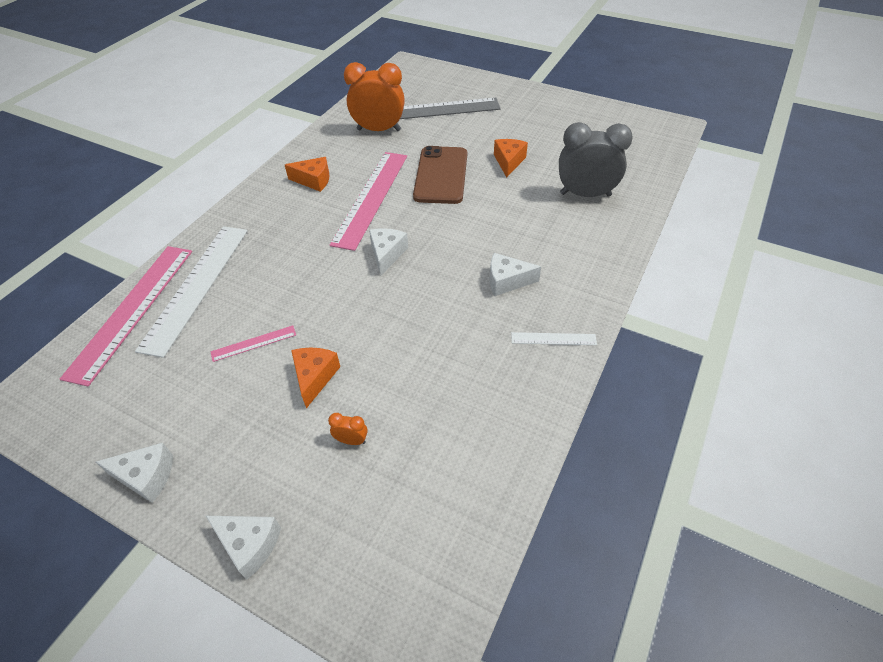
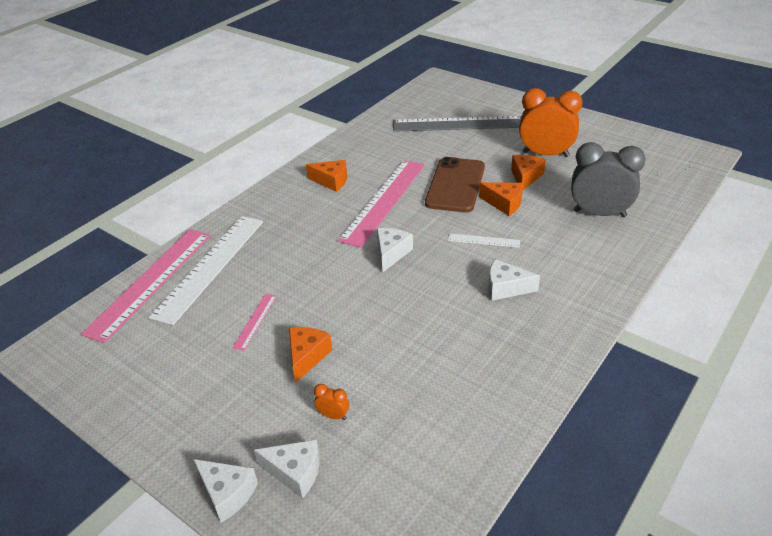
camera: 10 degrees right, 10 degrees down
(146, 477) = (144, 425): white cheese -> white cheese (295, 472)
(254, 343) = (255, 321): pink ruler -> pink ruler turned 60 degrees counterclockwise
(379, 130) = (400, 139): orange clock -> orange clock (545, 154)
(492, 191) = (504, 203): none -> orange cheese
(553, 339) = (544, 345): white ruler -> white ruler (483, 240)

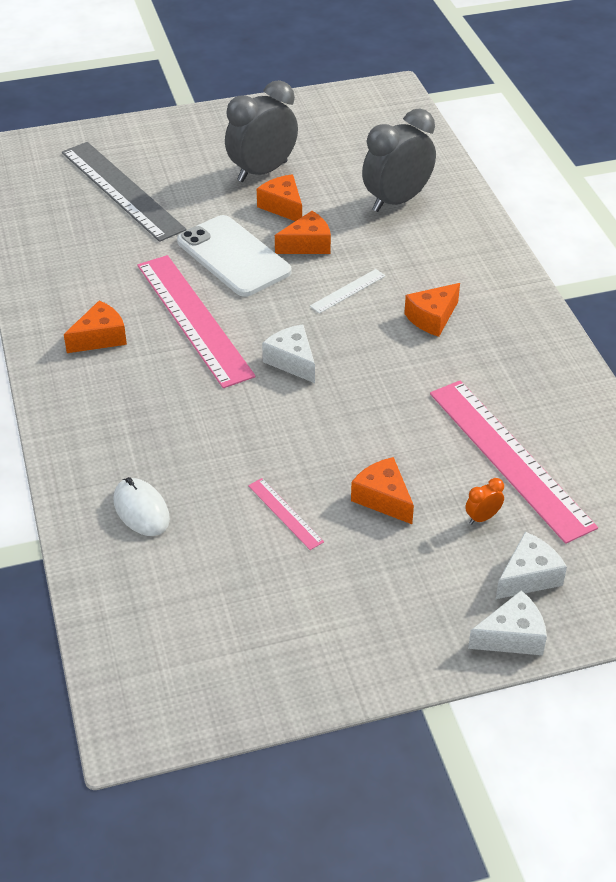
camera: 55 degrees left, 5 degrees up
(151, 282) = (108, 574): pink ruler -> pink ruler (510, 458)
(210, 266) = (141, 510): white ruler -> white mouse
(455, 185) = (233, 256): brown phone -> white phone
(458, 124) = (121, 190): grey ruler -> grey ruler turned 75 degrees counterclockwise
(505, 288) = (432, 318): white cheese -> orange cheese
(545, 154) = (262, 171): orange clock -> grey clock

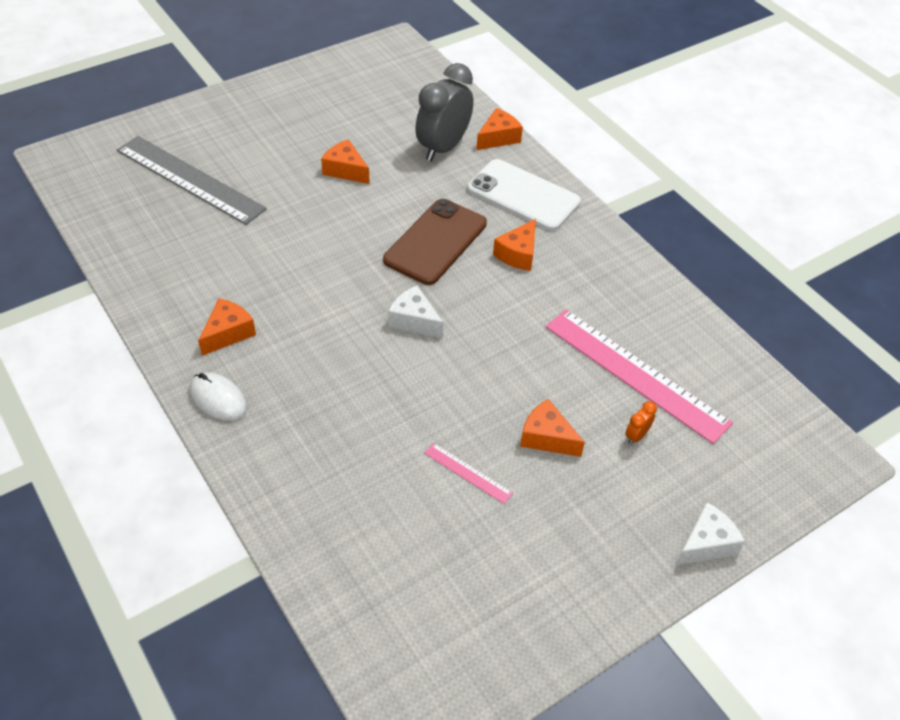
camera: 20 degrees left, 5 degrees up
(141, 510) = (336, 501): white mouse -> white mouse (218, 399)
(193, 319) = (308, 297): pink ruler -> none
(233, 256) = (320, 227): white phone -> white phone (523, 195)
(262, 171) = (313, 139): grey clock -> none
(307, 245) = (382, 203): orange cheese -> orange cheese (498, 138)
(348, 291) = (435, 242): white ruler -> brown phone
(528, 576) = (696, 483): white cheese -> none

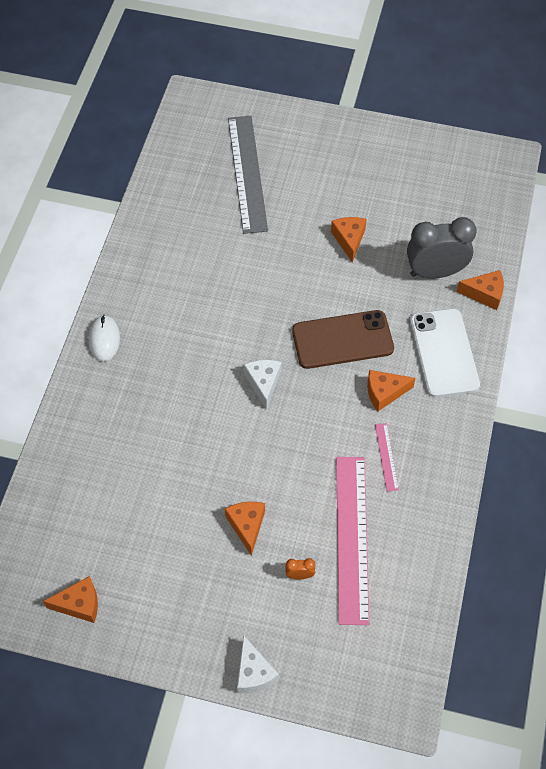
camera: 50 degrees right, 10 degrees up
(228, 333) = (153, 301): orange cheese -> orange cheese (79, 604)
(468, 473) = (178, 504): pink ruler -> pink ruler (386, 457)
(706, 543) = (254, 673): white cheese -> white cheese turned 60 degrees clockwise

